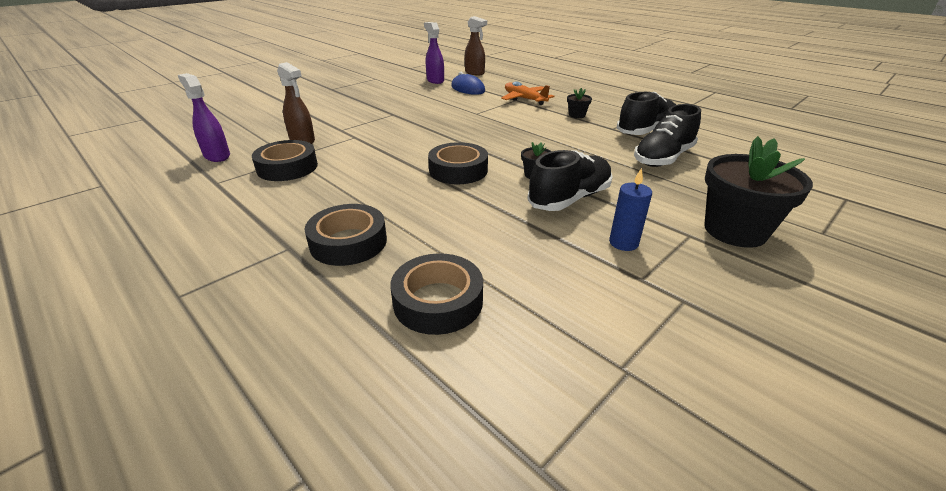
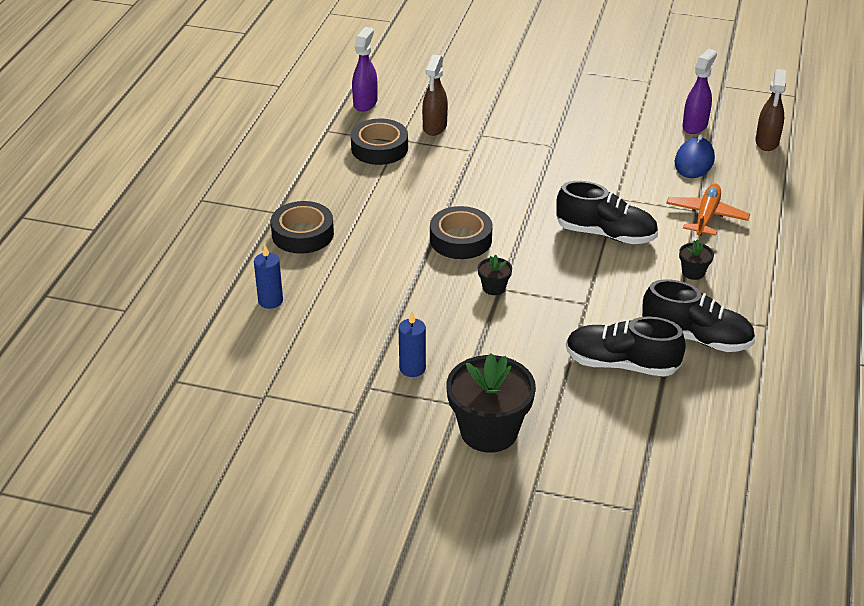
camera: 60 degrees right, 5 degrees up
(438, 301) = (270, 301): black tape -> blue candle
(569, 199) = (464, 321): black shoe -> black shoe (606, 234)

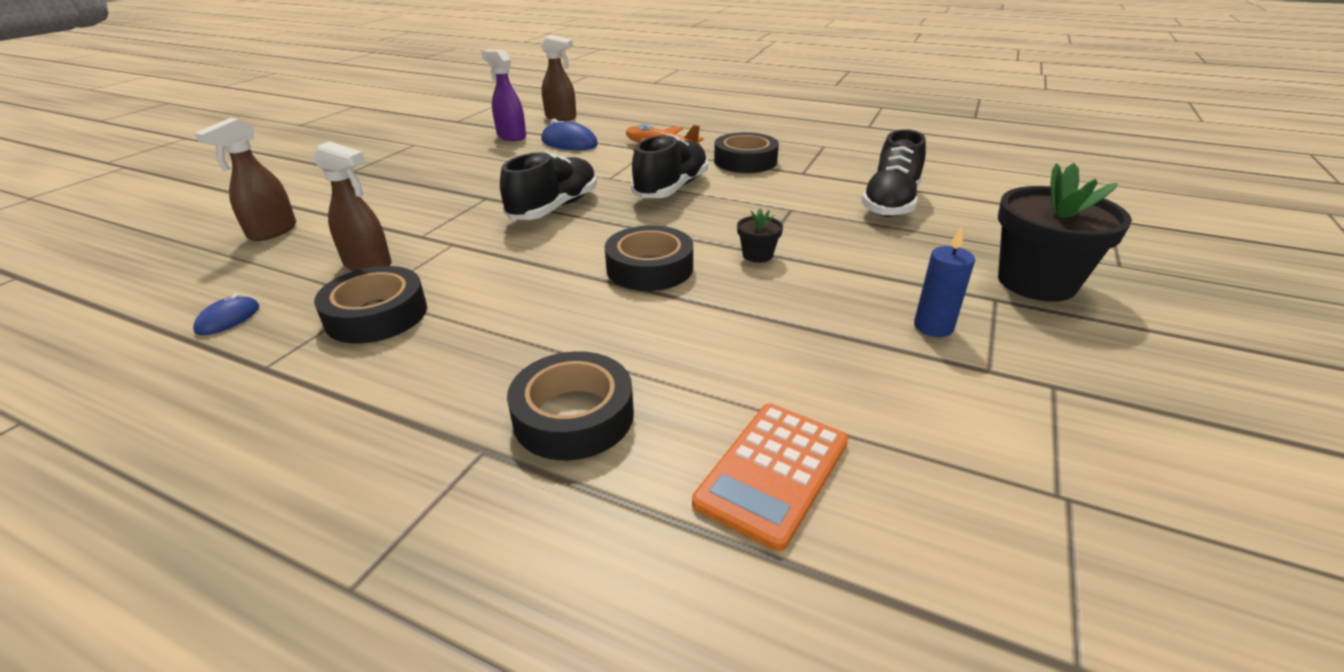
camera: 80 degrees left, 5 degrees down
(270, 301) = (773, 472): blue candle -> orange calculator
(365, 103) = (228, 319): purple spray bottle -> blue mouse
(467, 77) = (272, 232): none -> brown spray bottle
(693, 272) = (745, 161): black flower pot -> black tape
(696, 338) = (844, 170): black shoe -> black shoe (554, 208)

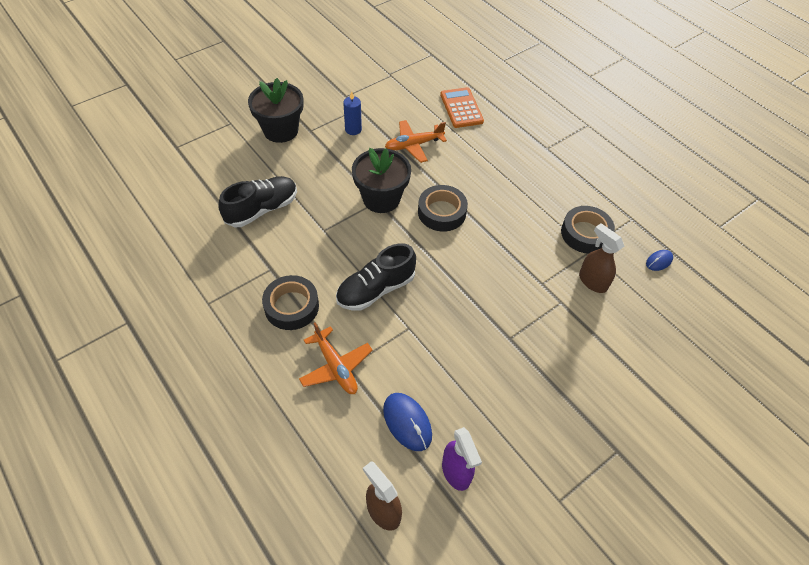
camera: 155 degrees left, 20 degrees up
(272, 232) = (661, 353): brown spray bottle -> none
(554, 208) = (467, 299): black shoe -> none
(573, 416) = (513, 148): black tape -> none
(757, 255) = (381, 198): black flower pot -> black flower pot, size x2.24
(773, 472) = (461, 108): orange calculator -> orange calculator turned 75 degrees counterclockwise
(792, 342) = (413, 145): none -> orange plane

